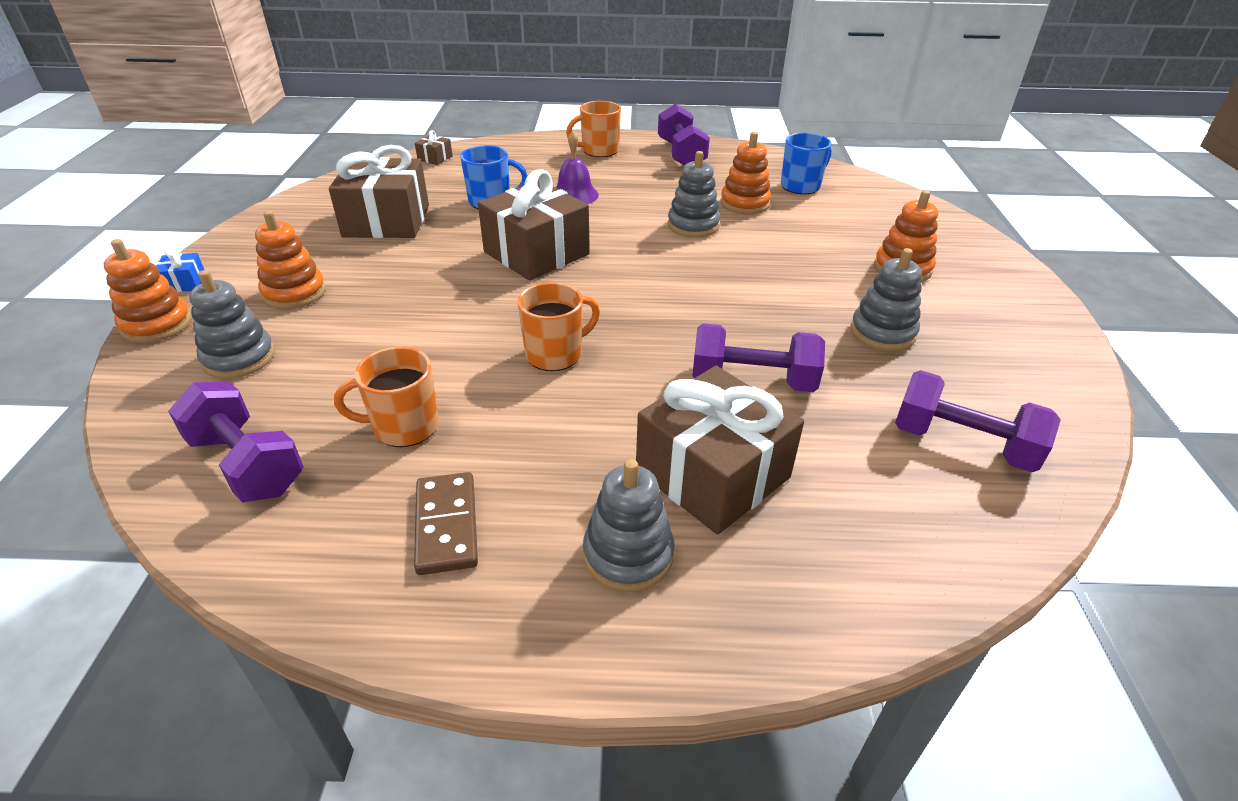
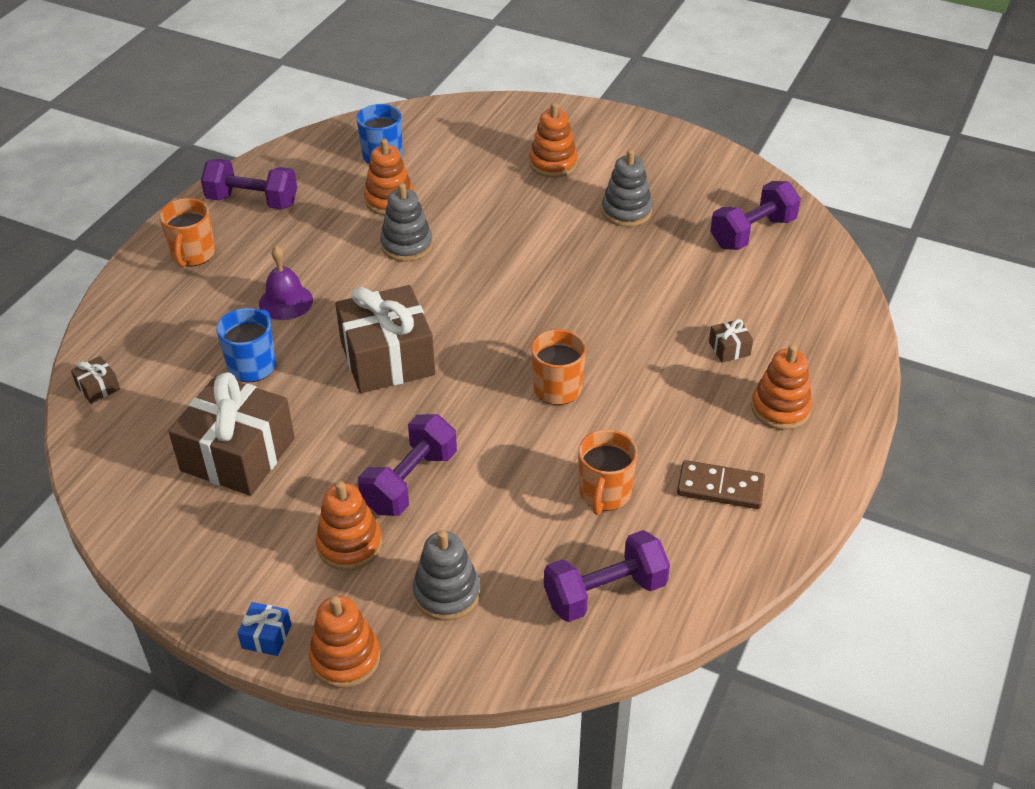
camera: 65 degrees left, 5 degrees up
(628, 554) = (780, 408): grey stacking toy -> orange stacking toy
(712, 474) = (729, 349): brown gift -> brown gift, size x0.41
(752, 381) = (647, 295): purple dumbbell -> purple dumbbell (410, 482)

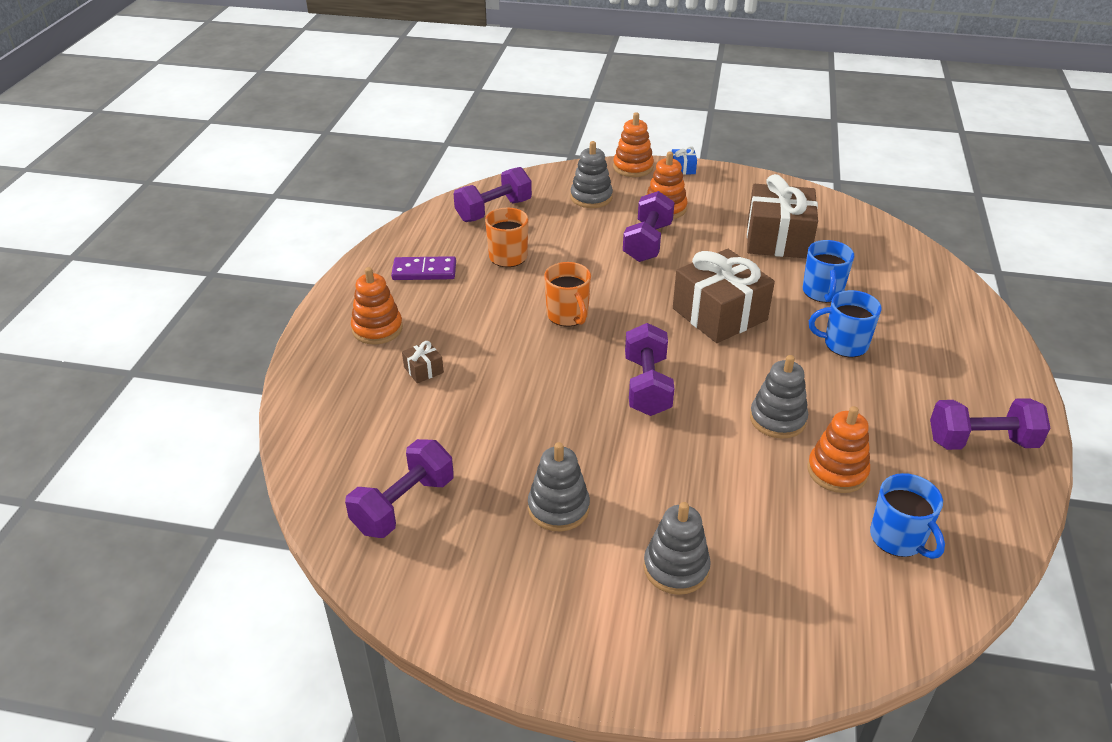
camera: 165 degrees right, 5 degrees down
(98, 387) = (921, 260): brown gift -> none
(193, 255) = (973, 372): orange mug -> none
(286, 302) = (844, 344): purple bell -> blue mug
(508, 293) = (647, 386): none -> purple dumbbell
(553, 163) = (676, 568): orange stacking toy -> grey stacking toy
(720, 487) = (424, 271): brown domino -> purple domino

